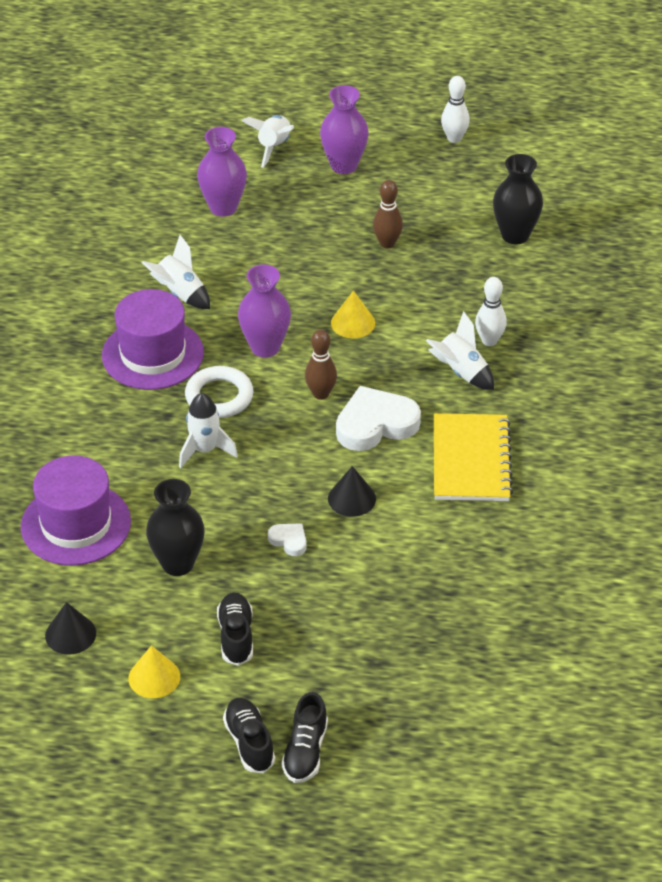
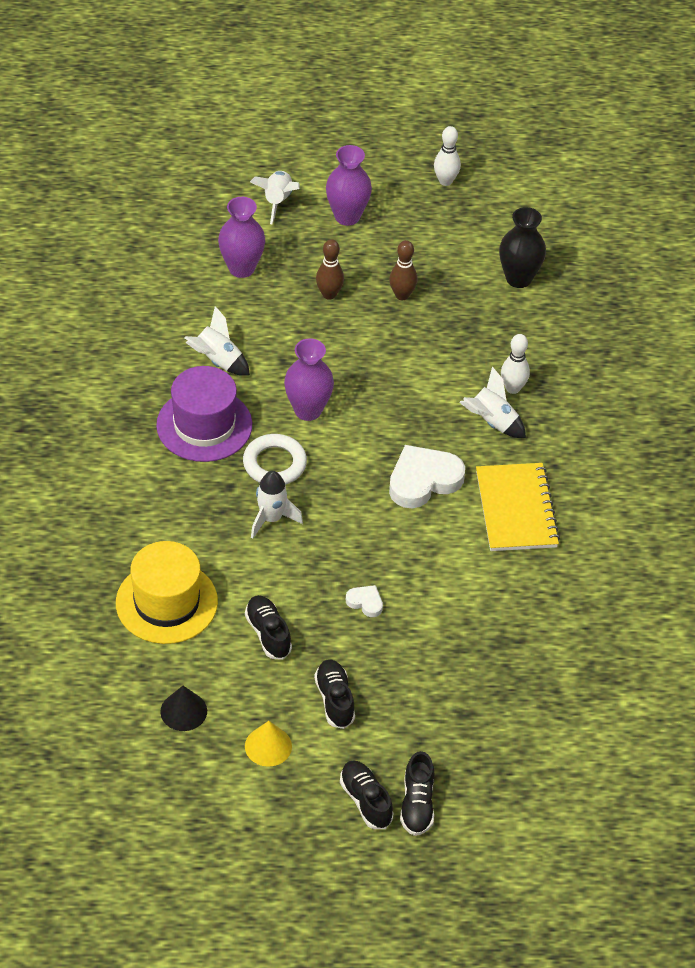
camera: 10 degrees left, 5 degrees up
(76, 524) = (166, 602): purple hat -> yellow hat
(177, 564) = (268, 633): black vase -> black shoe
(321, 394) = (368, 454): brown bowling pin -> brown bowling pin (329, 294)
(351, 498) = (415, 556): black cone -> none
(353, 323) = (384, 379): yellow cone -> none

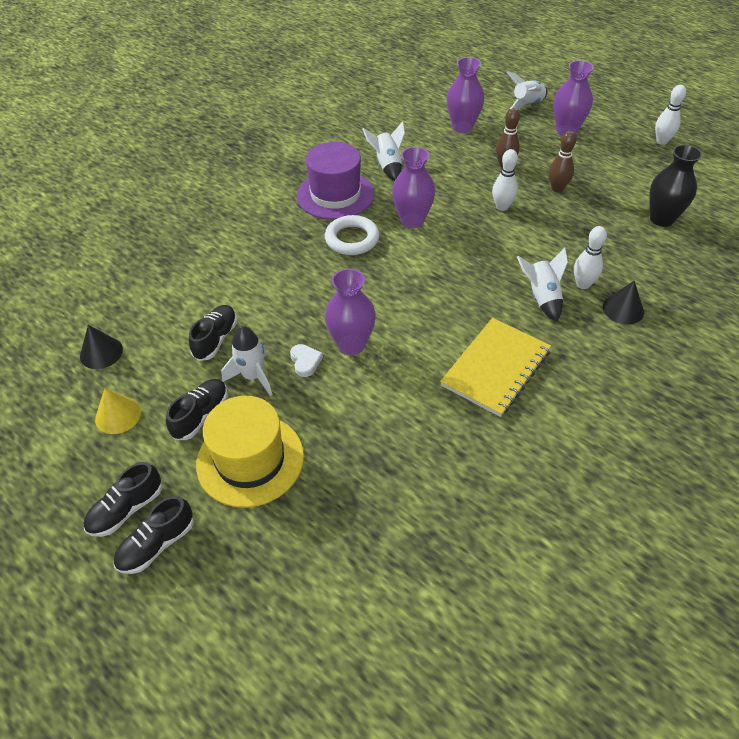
camera: 45 degrees right, 0 degrees up
(166, 602) = (181, 279): yellow hat -> yellow hat (250, 460)
(271, 519) = (309, 270): white rocket -> white rocket (253, 376)
(365, 800) = (126, 509): black shoe -> black shoe turned 150 degrees counterclockwise
(373, 346) = (502, 207): none -> white bowling pin
(385, 563) = (351, 345): none -> purple vase
(423, 480) = (444, 306): white heart -> none
(563, 393) = (623, 309): none -> black cone

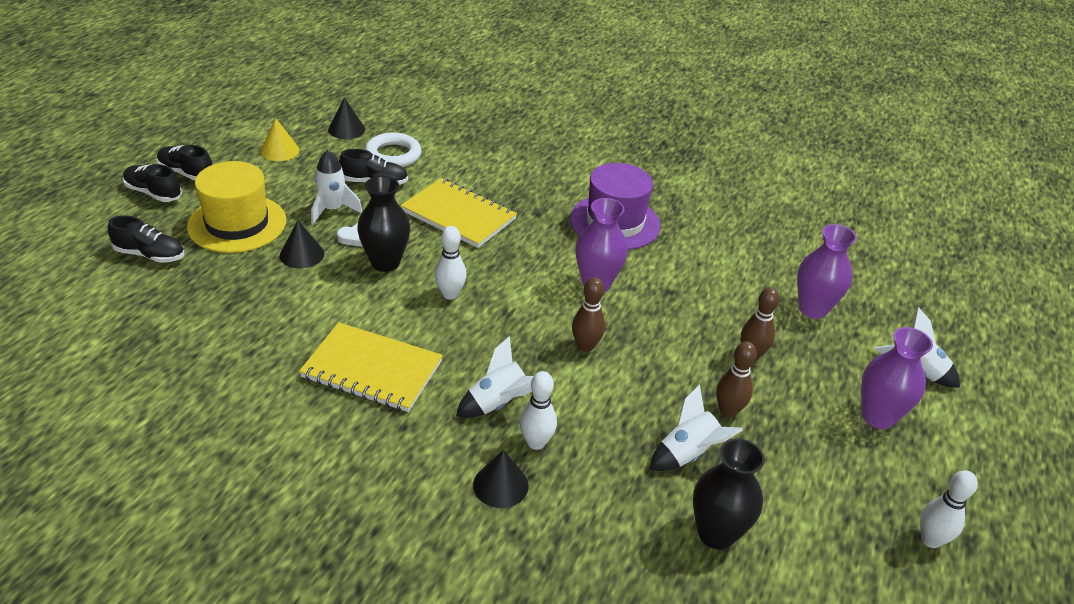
camera: 70 degrees right, 10 degrees down
(201, 415) = (284, 190): black shoe -> black shoe (150, 255)
(294, 285) = (459, 215): none -> yellow notebook
(321, 406) = (302, 254): none -> black cone
(351, 345) = (385, 262): purple vase -> black vase
(352, 239) = (545, 243): white ring -> white ring (393, 155)
(387, 166) = (689, 254): white rocket -> white rocket (687, 454)
(484, 240) = (585, 346): none -> brown bowling pin
(502, 207) = (659, 358): white bowling pin -> white bowling pin (450, 294)

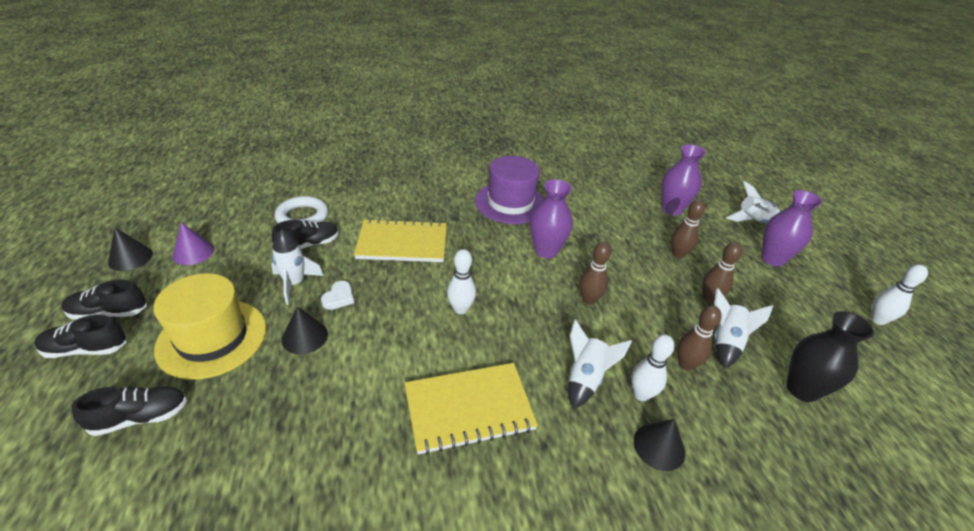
camera: 35 degrees left, 0 degrees up
(279, 150) = (193, 252): yellow cone -> purple cone
(346, 129) = (240, 211): black cone -> black cone (130, 258)
(385, 262) = (384, 308): black vase -> none
(614, 446) = (685, 364): none -> brown bowling pin

